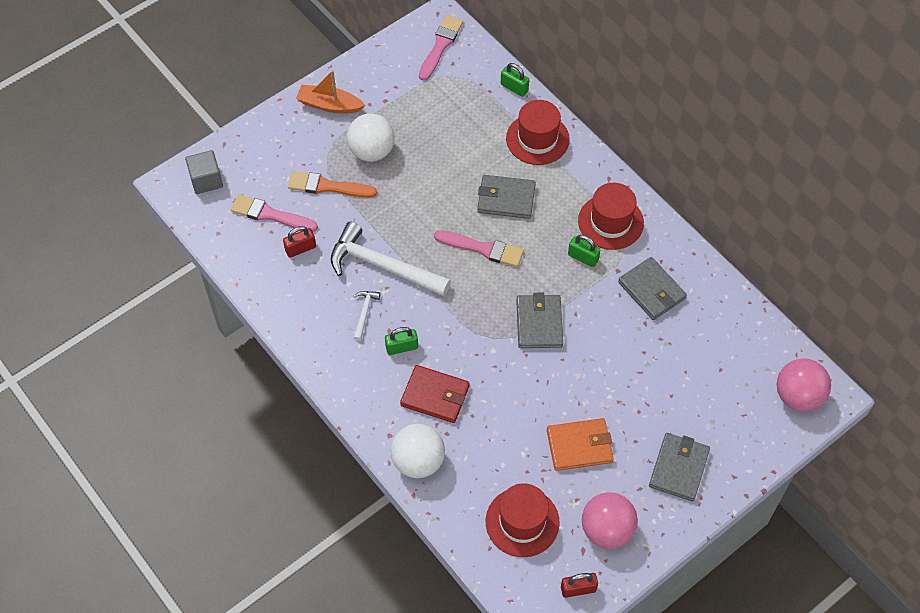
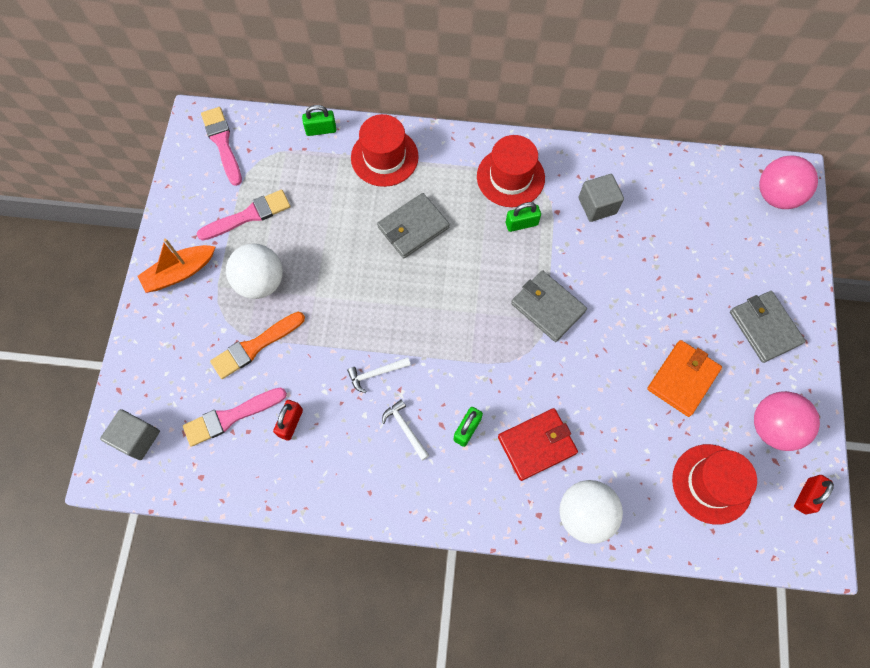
camera: 45 degrees left, 10 degrees up
(382, 265) = (375, 373): white hammer -> white hammer, size x0.44
(483, 249) = (440, 285): pink brush -> pink brush (248, 215)
(651, 290) = (597, 205): grey wallet -> grey cube

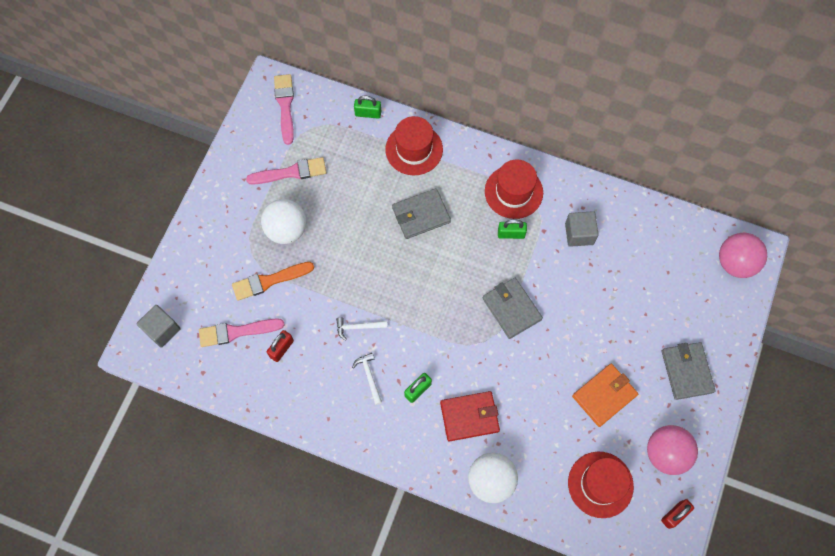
camera: 15 degrees right, 0 degrees up
(180, 272) = (225, 206): orange boat -> none

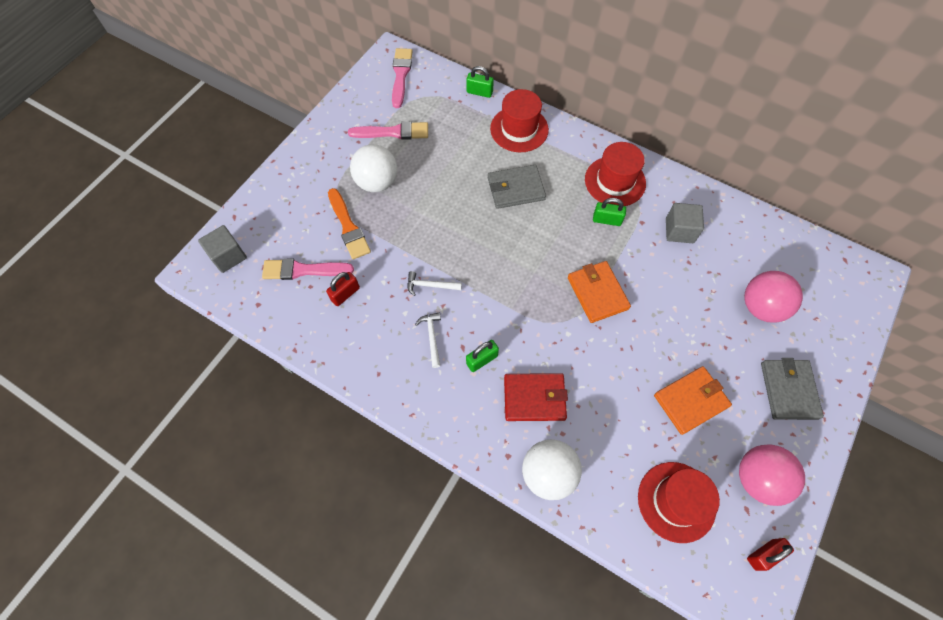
camera: 10 degrees right, 5 degrees down
(269, 281) = (348, 227): orange brush -> orange brush turned 105 degrees counterclockwise
(511, 309) = (597, 293): grey wallet -> orange wallet
(735, 263) = (850, 285): pink ball -> pink ball (761, 307)

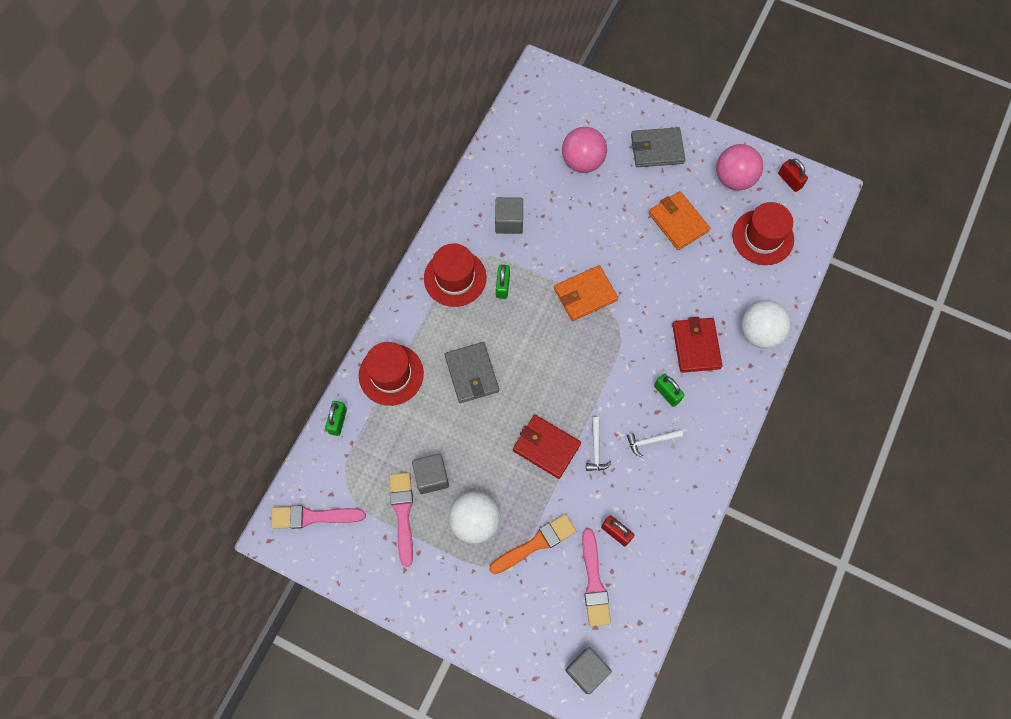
camera: 95 degrees left, 5 degrees up
(422, 153) = (431, 477): none -> grey cube
(437, 243) = (546, 447): none -> red wallet

